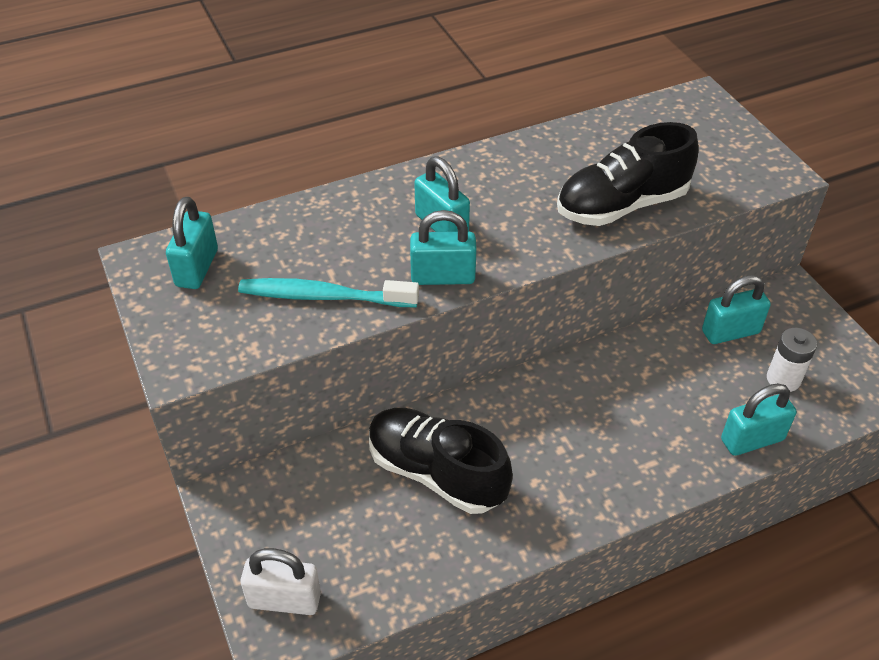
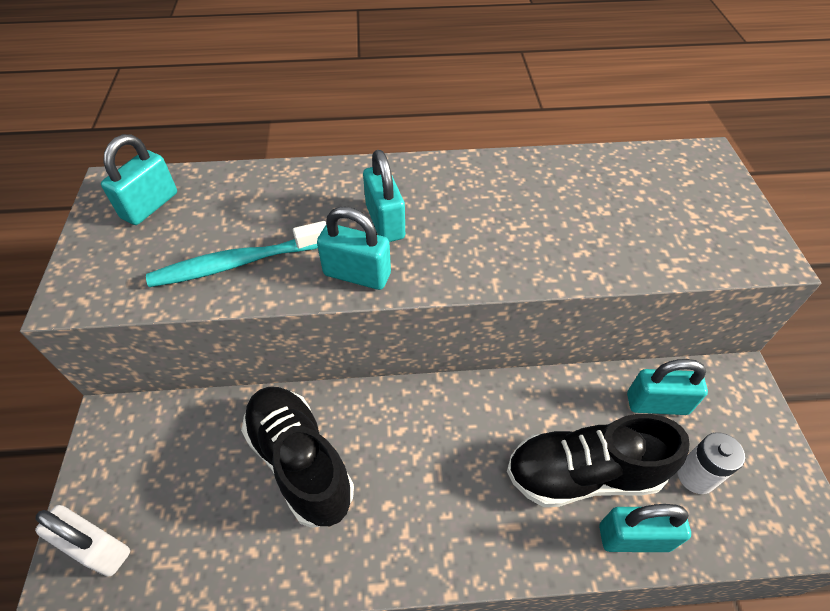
camera: 20 degrees right, 5 degrees up
(323, 296) = (237, 263): turquoise toothbrush -> turquoise toothbrush turned 45 degrees counterclockwise
(621, 205) = (574, 247): black shoe -> black shoe (583, 474)

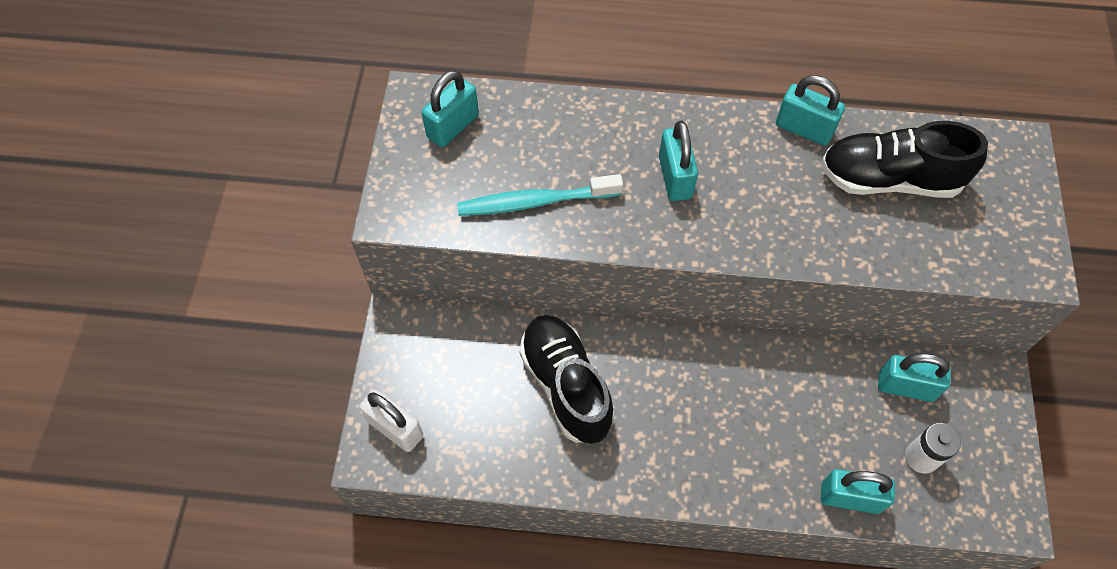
camera: 10 degrees right, 10 degrees up
(357, 274) = (643, 230): turquoise padlock -> turquoise padlock (804, 129)
(583, 474) = (818, 438): black shoe -> black shoe (889, 179)

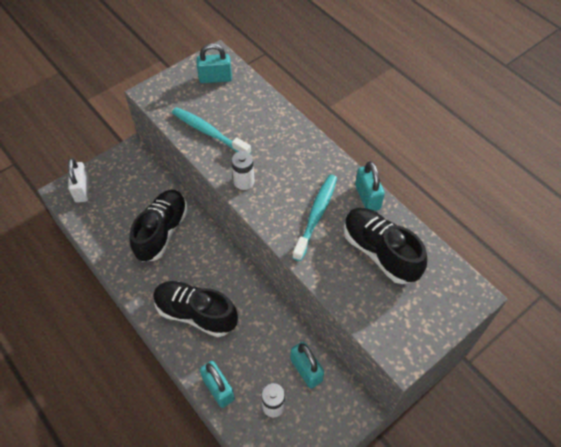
camera: 45 degrees right, 5 degrees down
(654, 227) = (244, 181): none -> white battery
(675, 177) = (279, 169): turquoise padlock -> none
(724, 441) = (195, 313): none -> black shoe
(780, 196) = (316, 215): none -> turquoise toothbrush

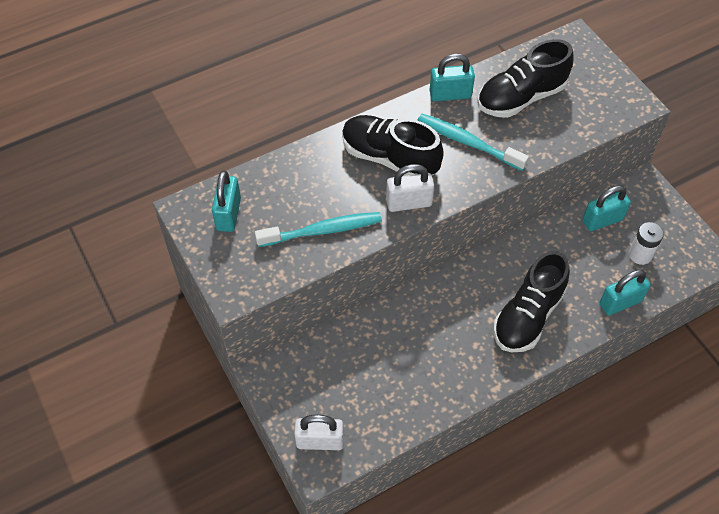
camera: 80 degrees left, 0 degrees up
(162, 231) = (408, 344): black shoe -> black shoe (389, 158)
(209, 132) = (323, 231): turquoise toothbrush -> turquoise toothbrush turned 150 degrees counterclockwise
(244, 181) = (409, 203): white battery -> white padlock

